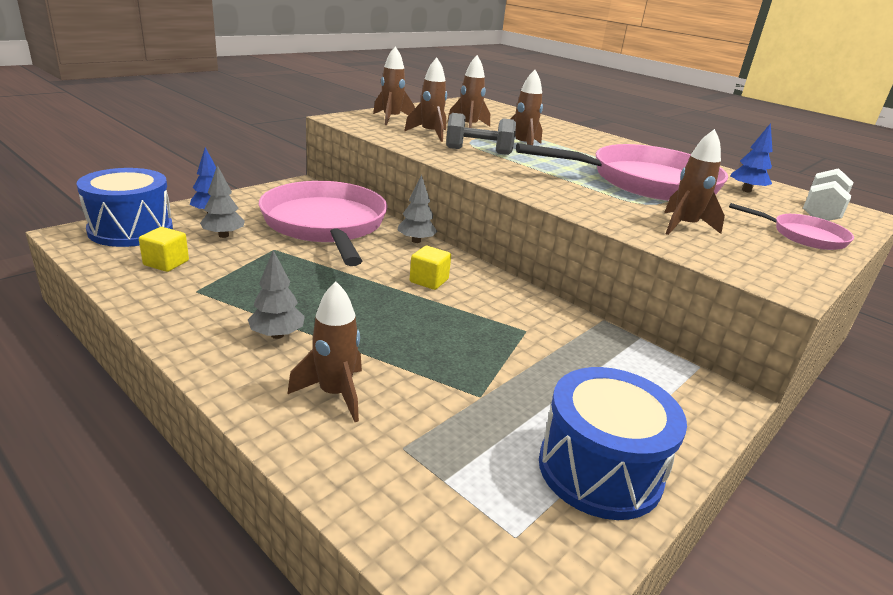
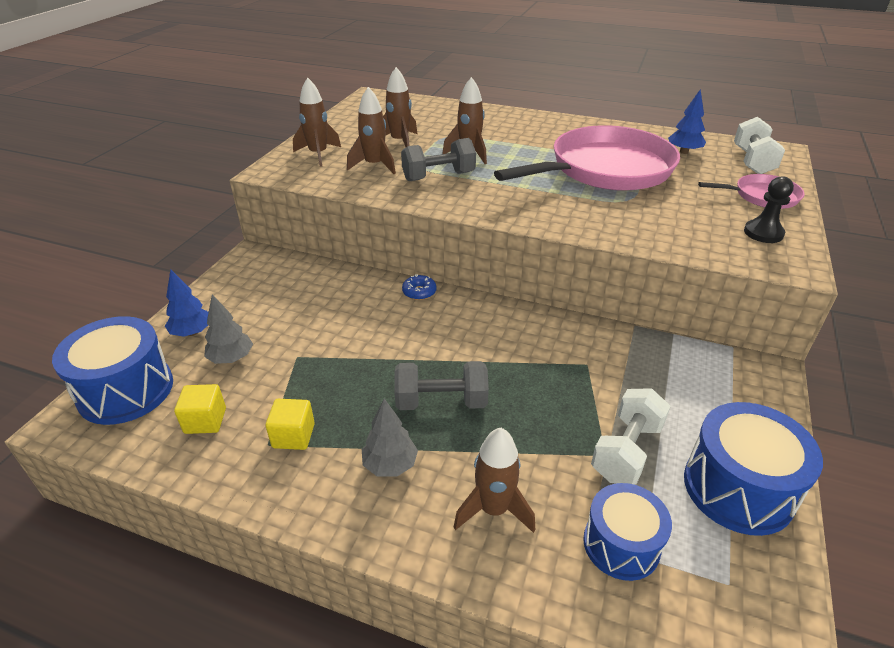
camera: 20 degrees left, 10 degrees up
(326, 225) = (320, 303): pink pan -> none
(362, 311) = (441, 402): none -> grey dumbbell
(416, 241) = (419, 292): grey tree -> blue donut
(429, 281) = (468, 339): yellow cube -> yellow cube (293, 436)
(430, 462) = (621, 544): none -> blue drum
(505, 401) = (626, 451): none -> white dumbbell
(684, 226) = (676, 219): brown rocket -> none
(775, 258) = (763, 233): none -> black pawn

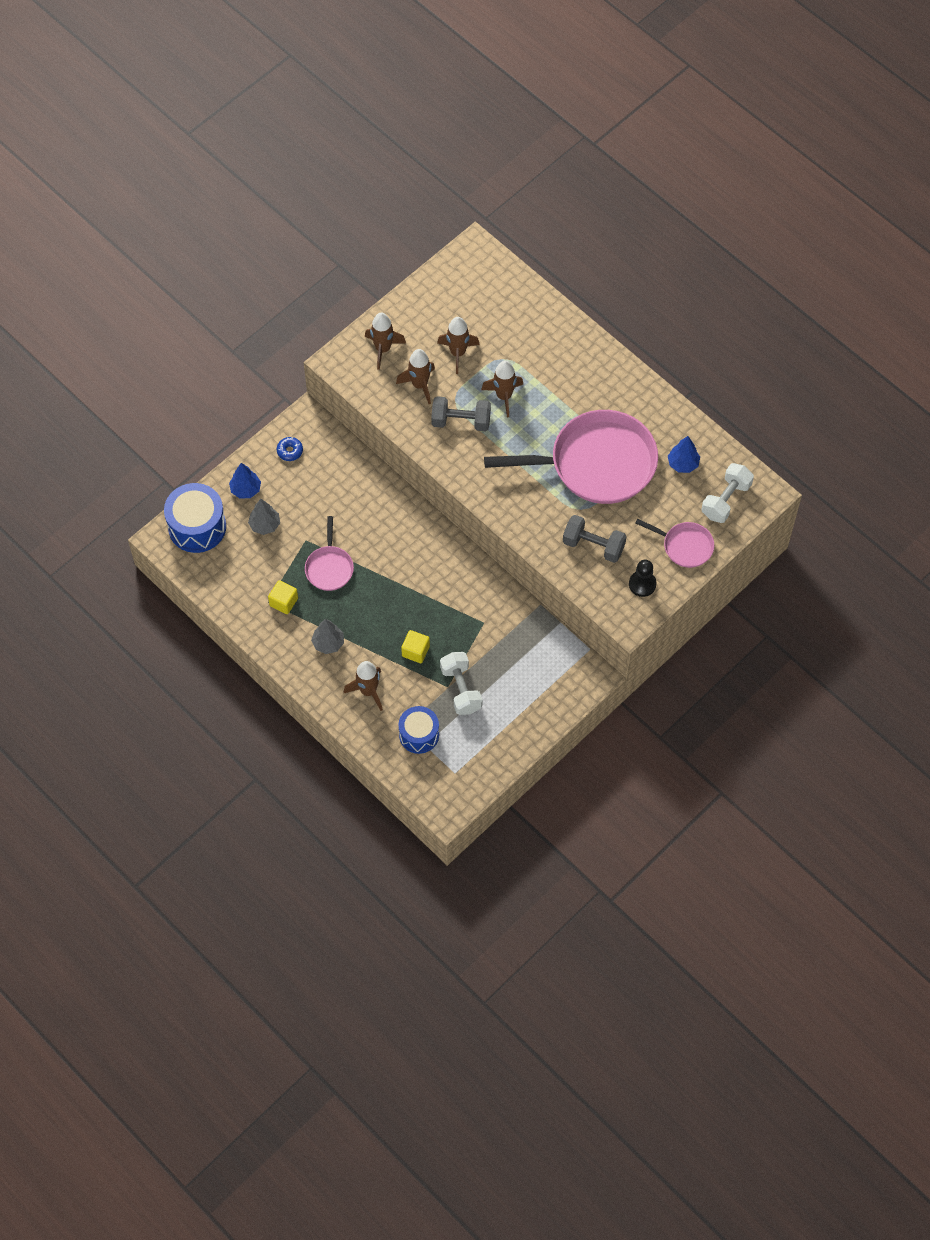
camera: 25 degrees right, 25 degrees up
(205, 421) = (238, 570): yellow cube -> yellow cube (415, 651)
(344, 374) = (329, 567): none -> pink pan
(419, 292) = (412, 511): blue donut -> blue donut (290, 451)
(441, 402) = (377, 613): grey dumbbell -> grey dumbbell (593, 545)
(626, 451) = (461, 689): white dumbbell -> white dumbbell turned 75 degrees counterclockwise
(738, 488) = (502, 734): blue drum -> none

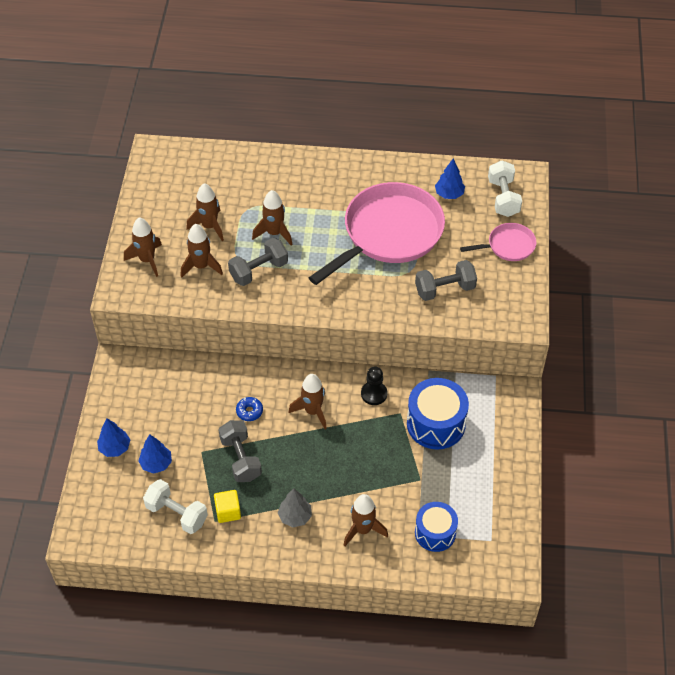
camera: 40 degrees left, 10 degrees down
(197, 527) = (99, 505): blue drum -> blue drum (436, 424)
(265, 525) = (156, 463): grey tree -> blue tree
(290, 451) = (125, 395): blue donut -> blue donut (249, 411)
(329, 567) = (240, 458): pink pan -> grey dumbbell
(415, 651) = (370, 471): yellow cube -> none
(417, 570) = (312, 411): none -> brown rocket
(461, 689) = (432, 474): white dumbbell -> white dumbbell (177, 514)
(642, 584) = (506, 291): black pawn -> black pawn (374, 394)

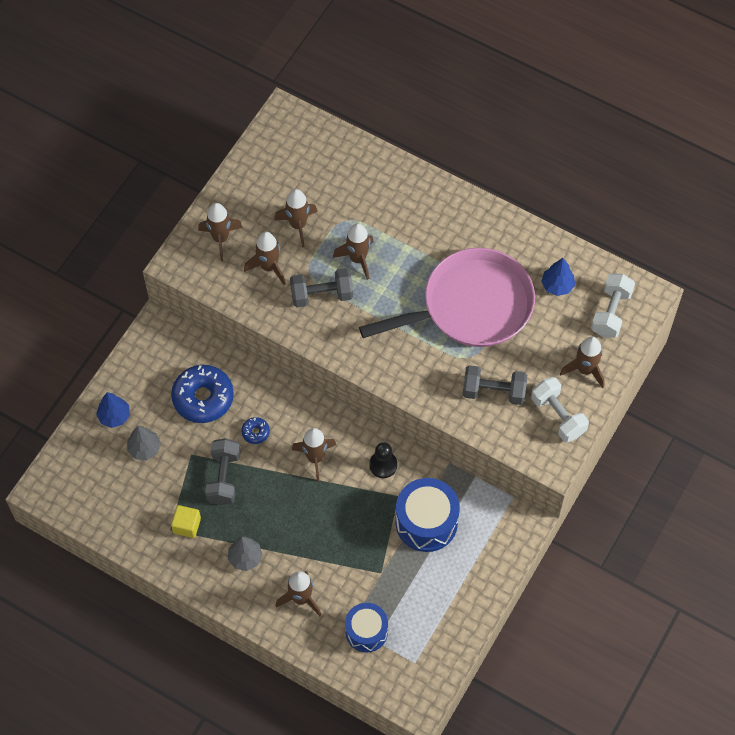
camera: 25 degrees right, 10 degrees up
(156, 463) = (144, 448): blue tree -> grey tree
(177, 514) = (140, 507): white dumbbell -> white dumbbell (558, 416)
(188, 402) = (203, 398): none -> blue donut
(508, 246) = (585, 370): pink pan -> brown rocket

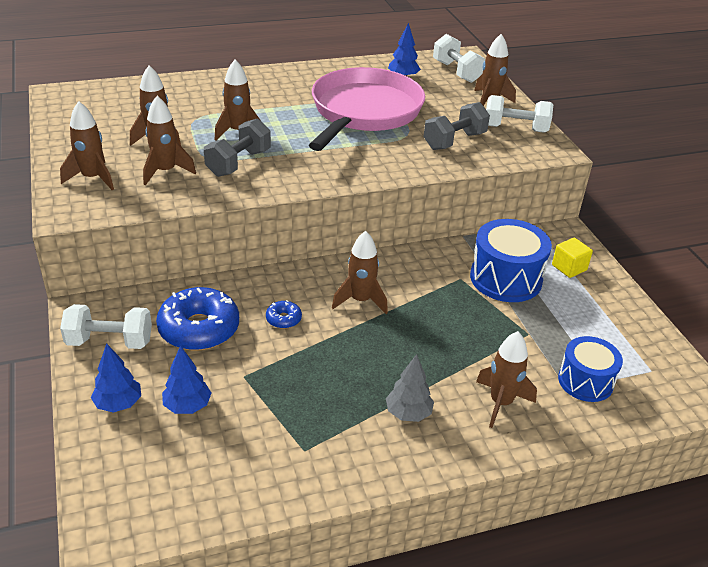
camera: 50 degrees left, 25 degrees down
(144, 448) = (187, 406): grey tree -> blue tree
(149, 366) = (110, 342): none -> white dumbbell
(187, 525) = (316, 433): yellow cube -> yellow cube (569, 268)
(224, 477) = (300, 370): grey dumbbell -> none
(383, 465) = (419, 268): black pawn -> none

